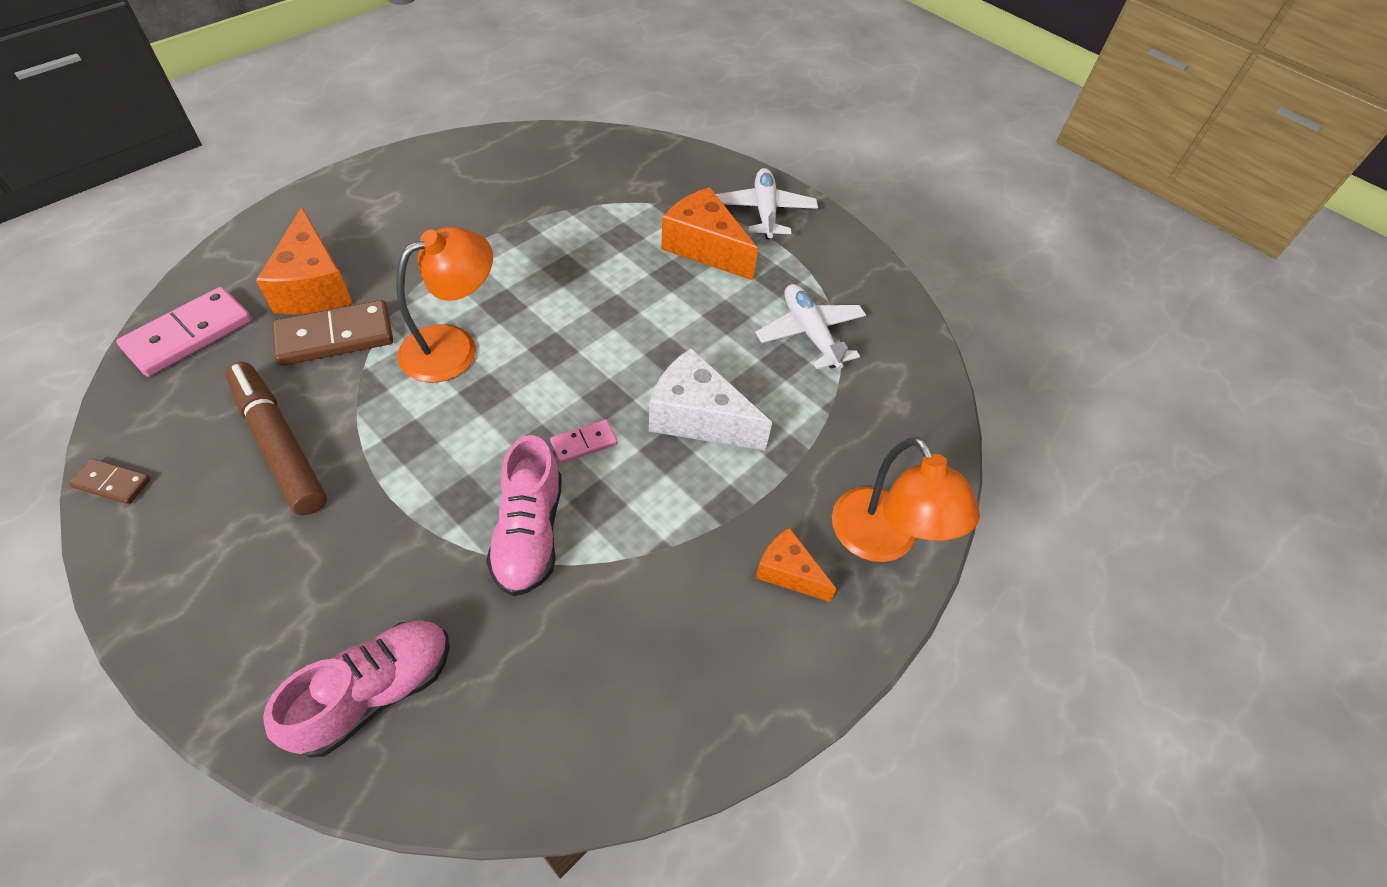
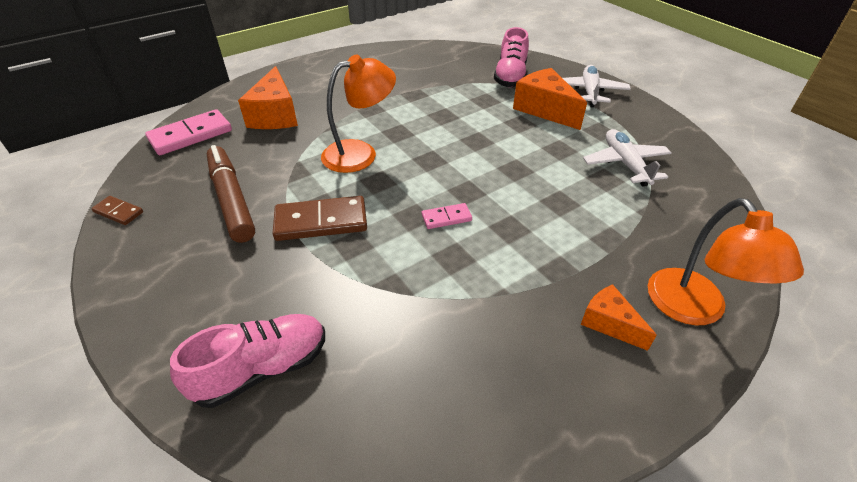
camera: 15 degrees right, 10 degrees down
(335, 337) = (282, 143): brown domino -> brown domino (321, 222)
(529, 533) = (398, 272): pink shoe -> pink shoe (510, 76)
(698, 418) = (535, 209): white cheese -> none

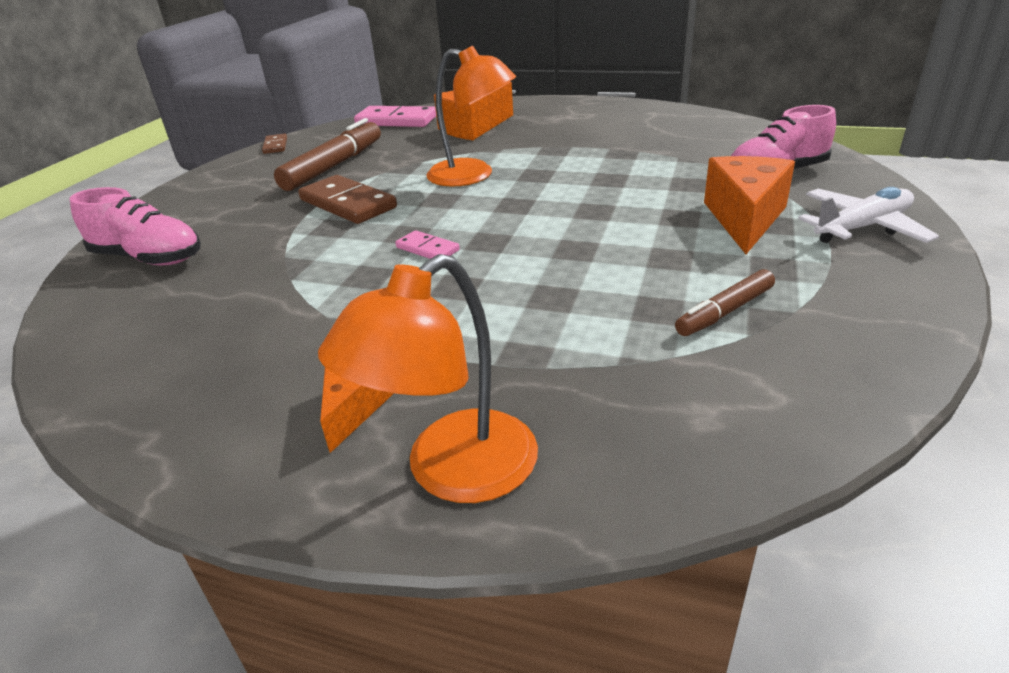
camera: 55 degrees right, 10 degrees down
(625, 164) = (724, 312): white plane -> brown marker

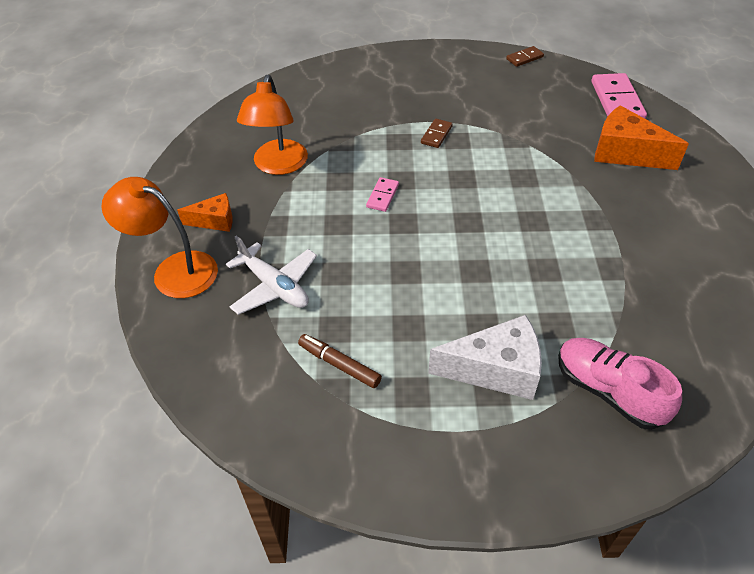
camera: 70 degrees right, 15 degrees up
(148, 258) = (335, 84): pink shoe -> none
(334, 166) = (500, 103): brown marker -> none
(347, 204) = (436, 135): brown domino -> brown domino, size x0.52
(473, 176) = (514, 183): orange lamp -> orange lamp (278, 166)
(744, 218) = (495, 370): orange cheese -> white cheese
(862, 228) = (506, 456): white plane -> white plane (274, 286)

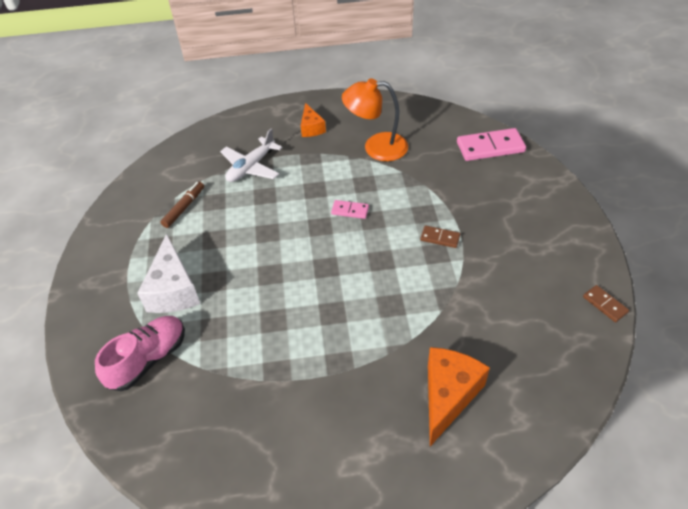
camera: 85 degrees right, 0 degrees up
(174, 270) = (264, 120): orange lamp -> none
(616, 101) = (548, 395): pink domino -> pink domino (490, 147)

